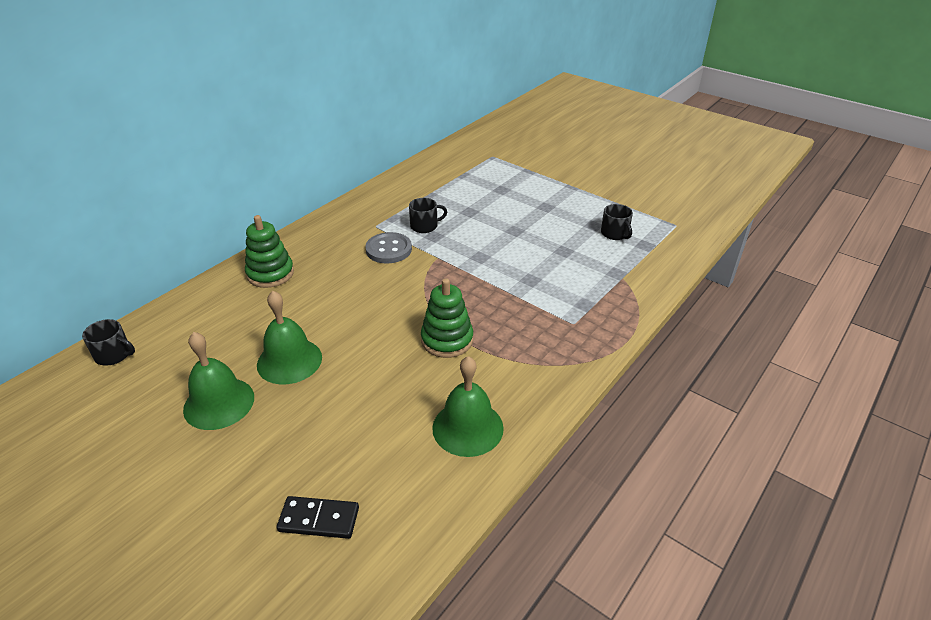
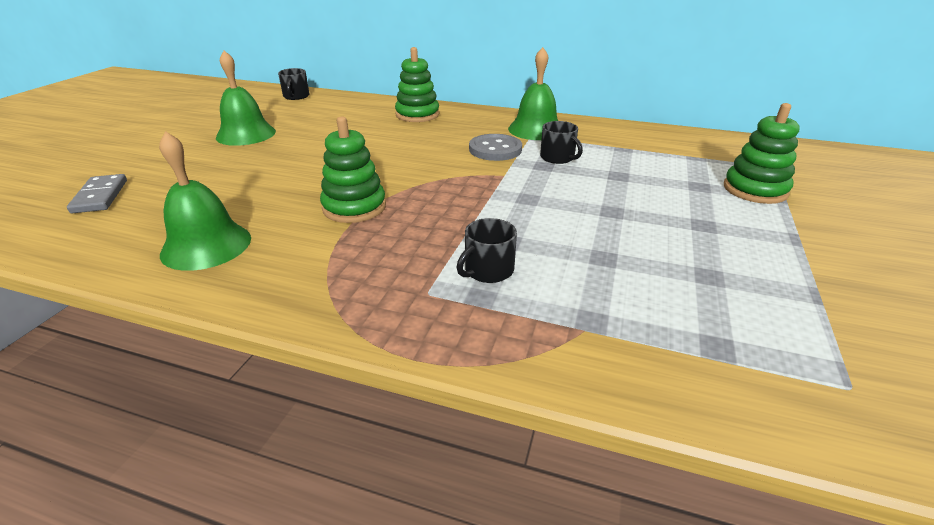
camera: 70 degrees right, 5 degrees down
(289, 361) = (301, 145): green bell -> green bell (536, 129)
(319, 519) = (100, 196): black domino -> grey domino
(516, 174) = (755, 190): none -> green stacking toy
(615, 233) = (712, 303): black mug -> black mug (488, 270)

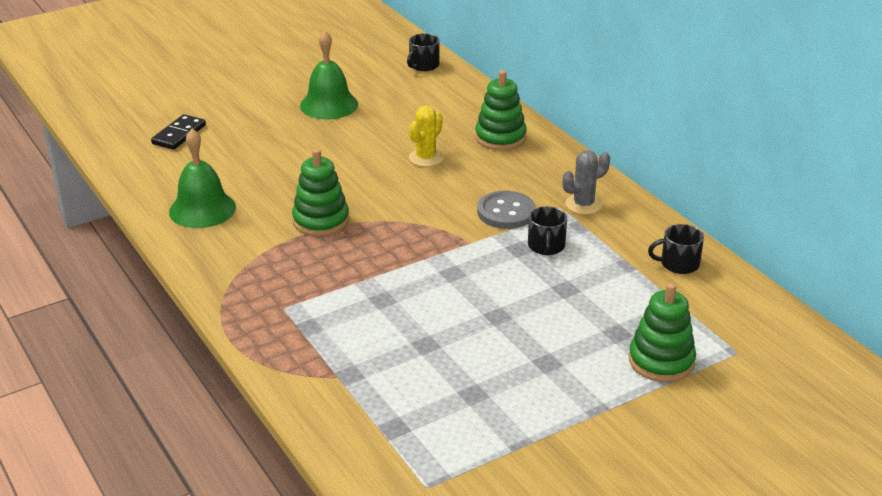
camera: 40 degrees right, 0 degrees up
(100, 196) = (179, 134): grey domino -> black domino
(381, 140) = (426, 158): none -> yellow cactus
(488, 270) = (339, 312): black mug -> black mug (678, 264)
(536, 129) = (583, 204): green bell -> grey cactus

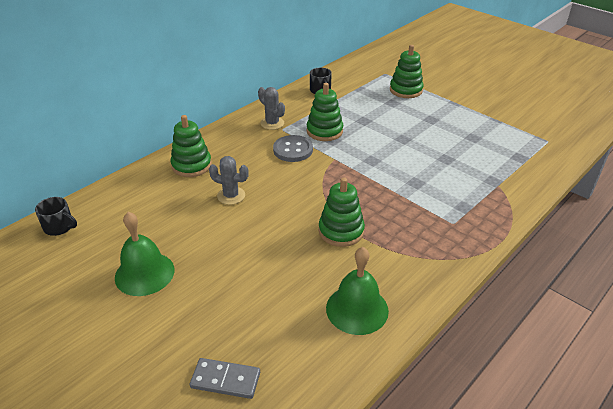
camera: 105 degrees left, 5 degrees up
(179, 134) = (225, 380): black domino -> grey domino
(426, 158) = (231, 196): yellow cactus -> grey cactus
(546, 246) = (324, 131): black mug -> green stacking toy

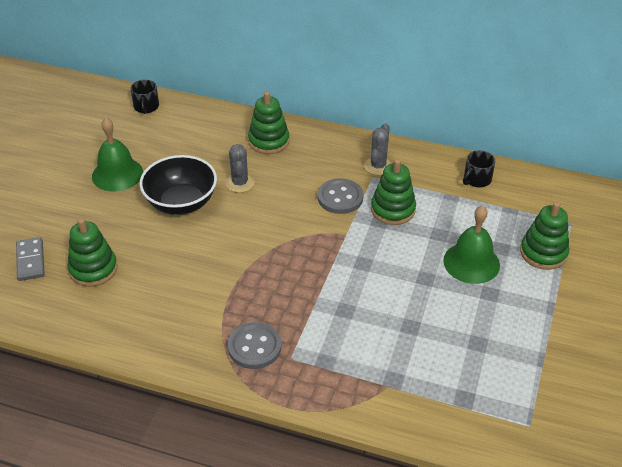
camera: 65 degrees right, 5 degrees up
(227, 238) = (181, 203): none -> black bowl
(341, 231) = (230, 273): green stacking toy -> green stacking toy (93, 269)
(357, 309) = (133, 314): green bell -> green bell (471, 262)
(433, 240) = (254, 347): none -> grey button

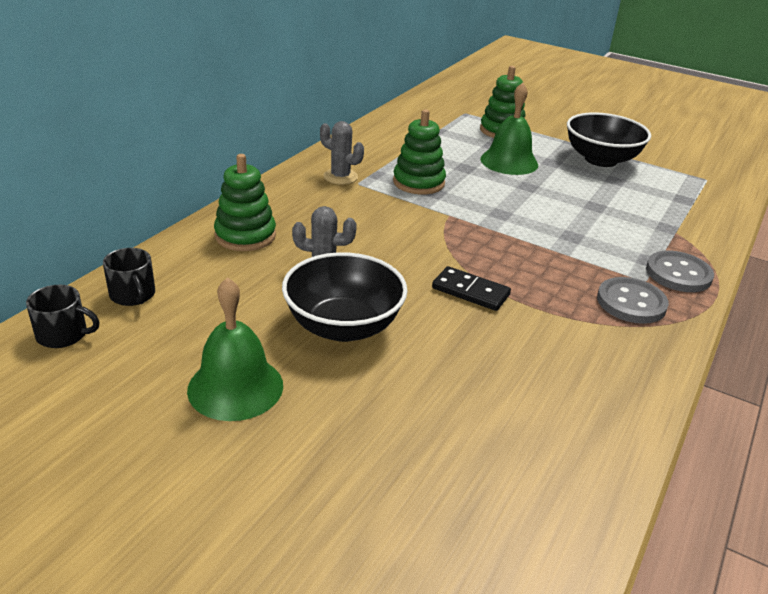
camera: 80 degrees left, 10 degrees down
(30, 261) = (434, 524): grey domino -> none
(93, 269) = (472, 436): green stacking toy -> none
(239, 255) = (470, 291): none -> black domino
(340, 198) = (385, 207): grey button -> grey button (678, 274)
(476, 179) = (389, 135): black mug -> black mug (133, 295)
(522, 332) = (601, 160): none -> black bowl

